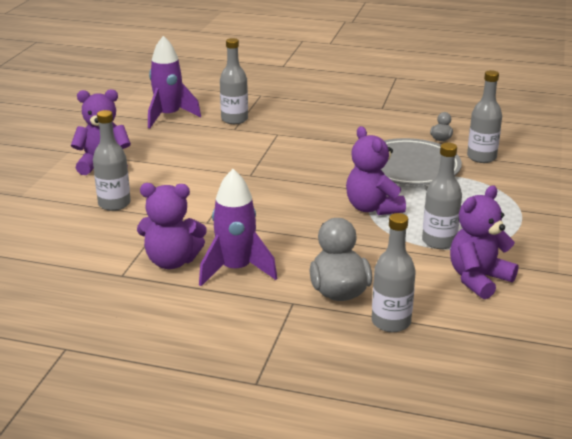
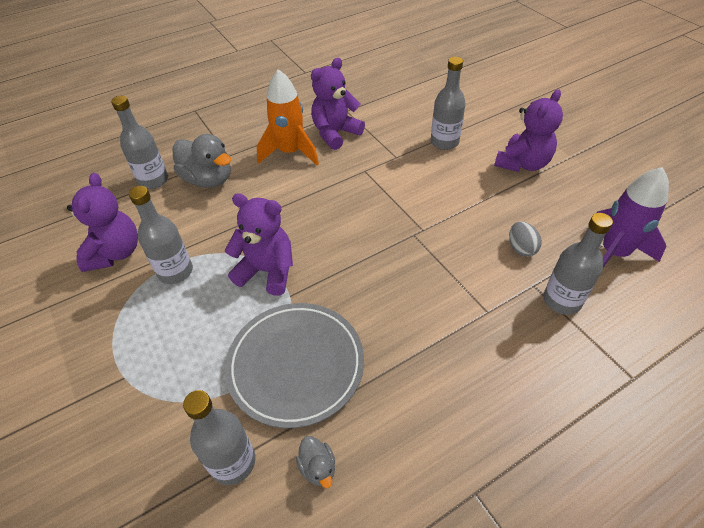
camera: 135 degrees right, 20 degrees up
(207, 140) = (521, 248): none -> grey egg
(236, 270) = (290, 152): purple rocket -> orange rocket

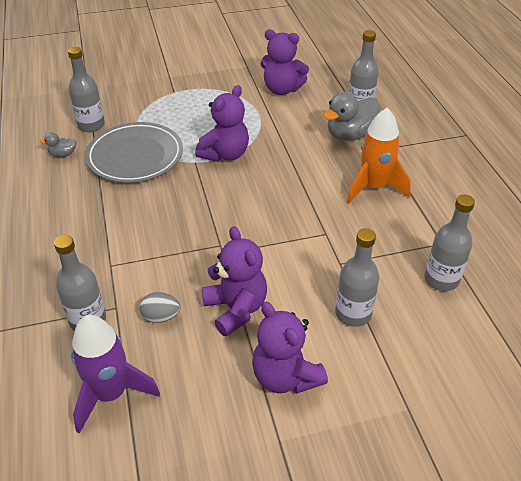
camera: 105 degrees right, 5 degrees down
(175, 272) = (249, 113): grey bottle -> grey bottle (441, 279)
(335, 133) = (398, 225): purple teddy bear -> purple teddy bear (236, 309)

